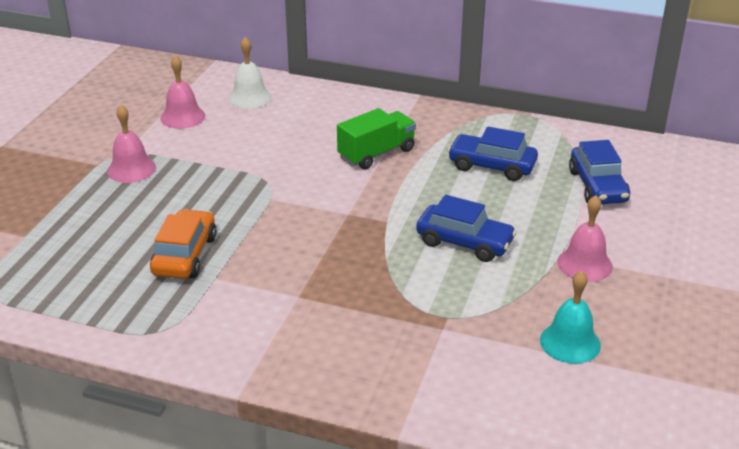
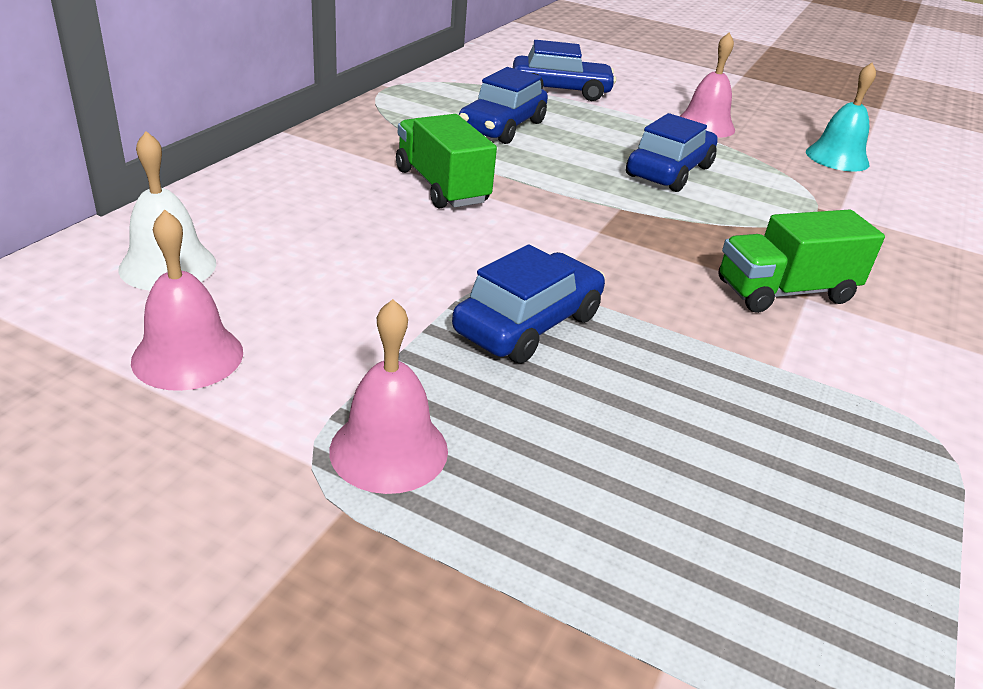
camera: 85 degrees left, 0 degrees up
(185, 255) = (720, 395): orange car -> none
(232, 195) = (528, 324): none -> blue car
(301, 287) = (785, 292): none -> green truck

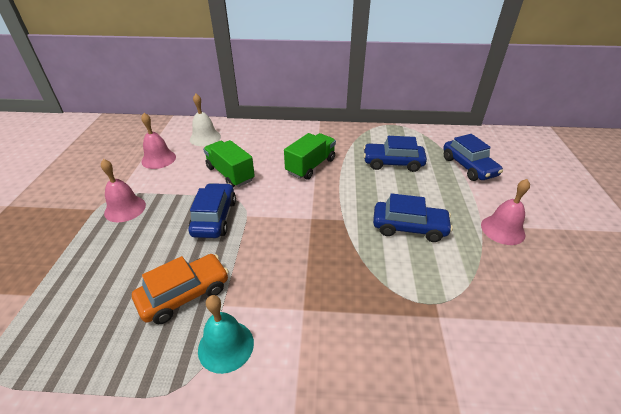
camera: 70 degrees right, 5 degrees up
(528, 324) = (214, 217): blue car -> blue car turned 105 degrees counterclockwise
(741, 404) = (185, 294): none -> orange car
(785, 292) = (302, 298): green truck -> green truck (230, 174)
(837, 158) = (543, 307): turquoise bell -> turquoise bell (226, 346)

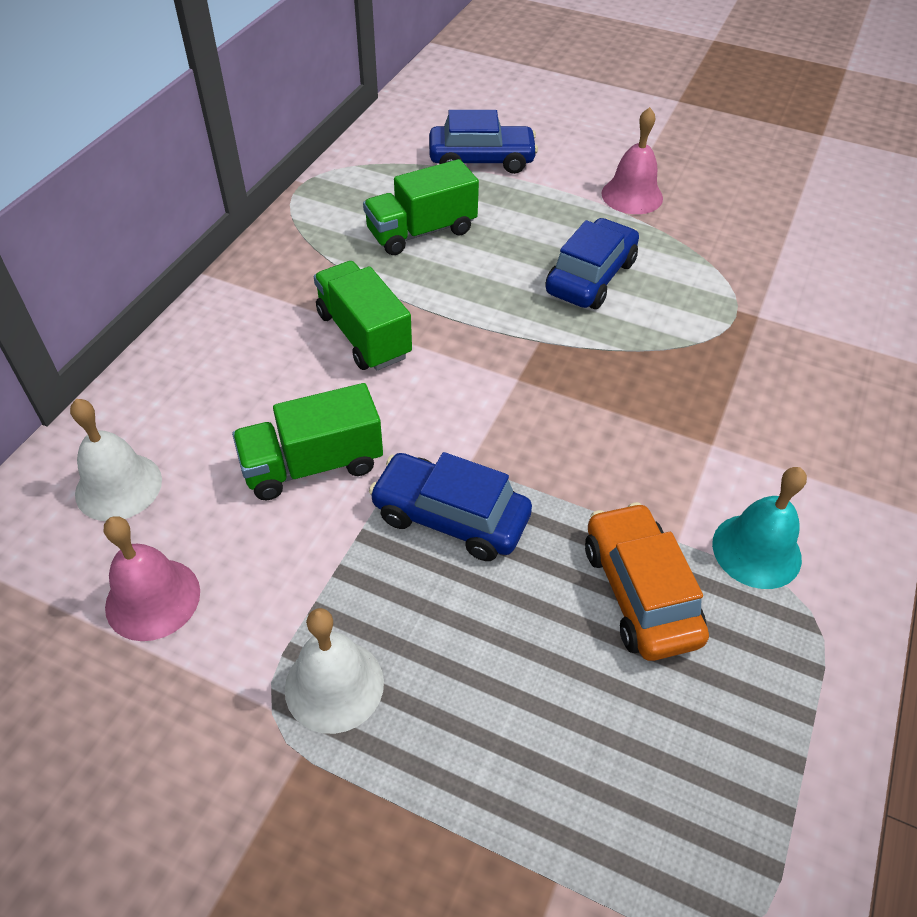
camera: 70 degrees left, 10 degrees up
(125, 208) = (334, 685): pink bell -> white bell
(393, 163) = (421, 232): blue car -> green truck

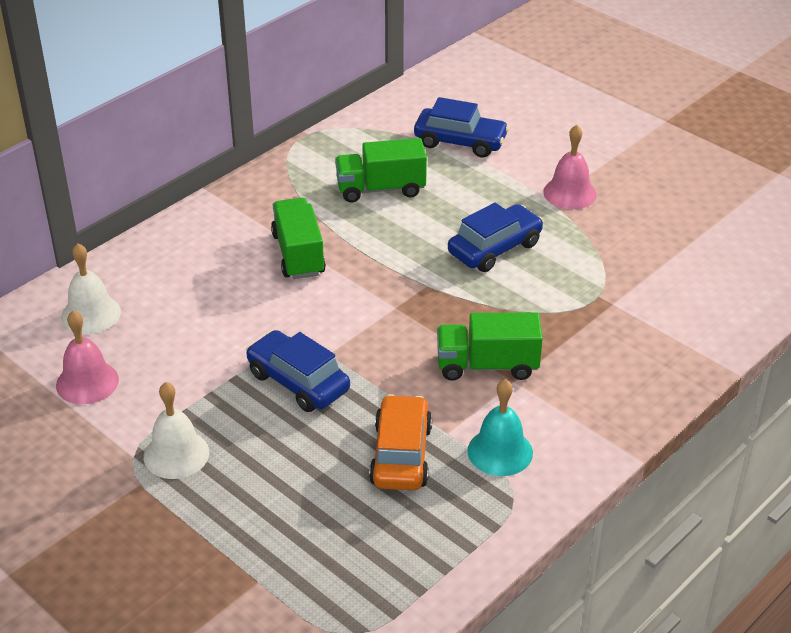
camera: 20 degrees right, 10 degrees down
(313, 465) = (222, 330): green truck -> green truck (487, 365)

